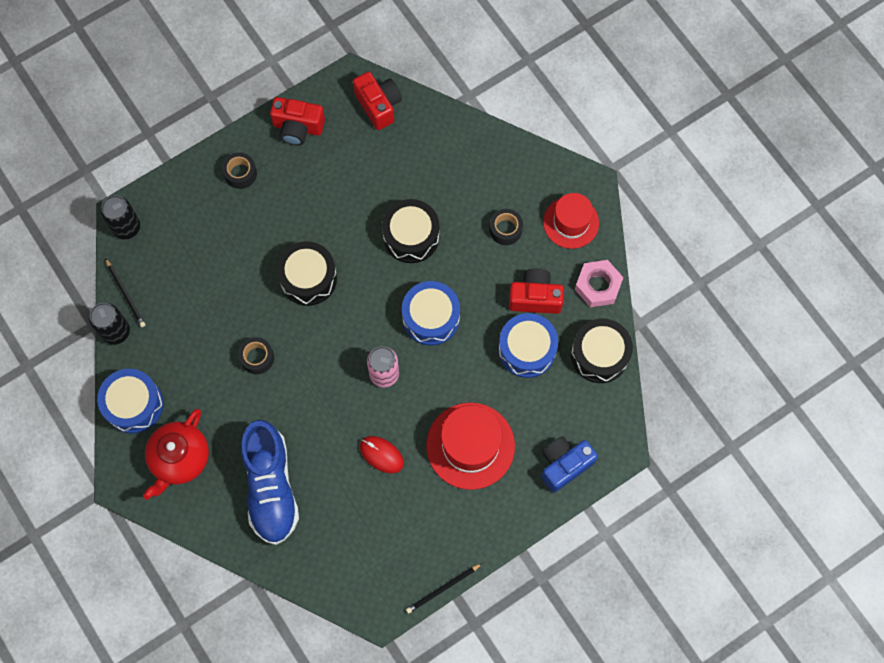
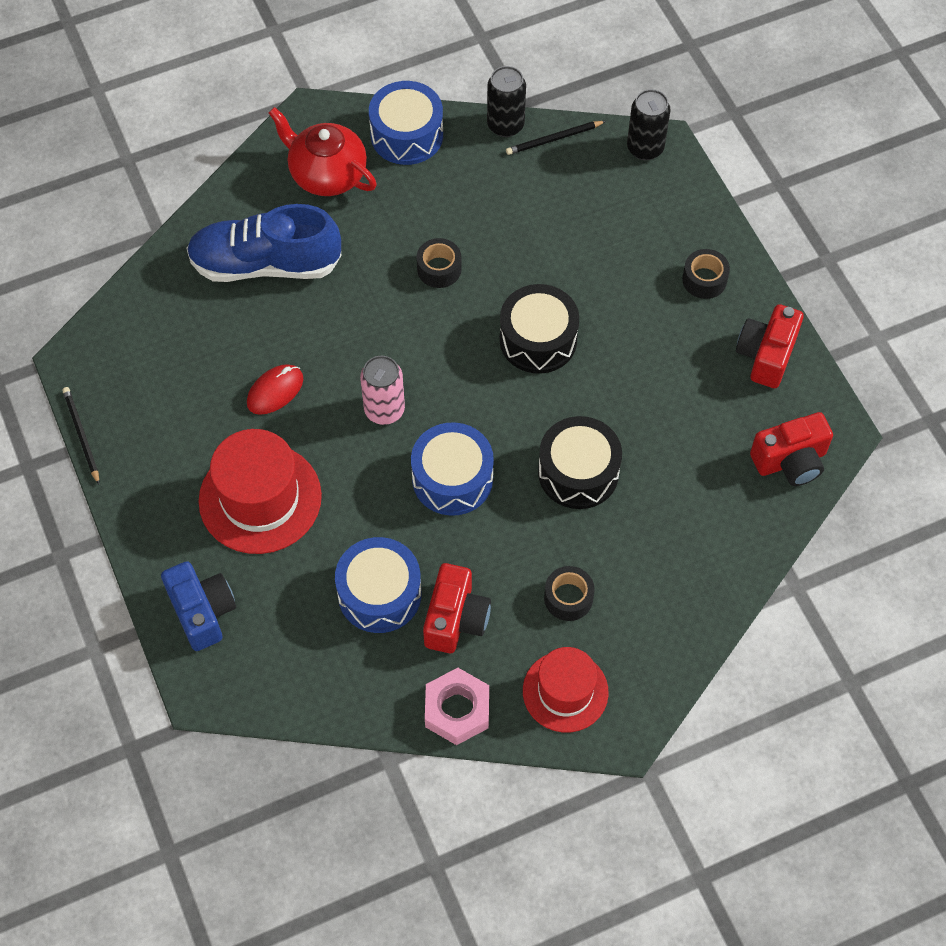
camera: 100 degrees right, 10 degrees down
(599, 355) = (350, 691): black drum -> none

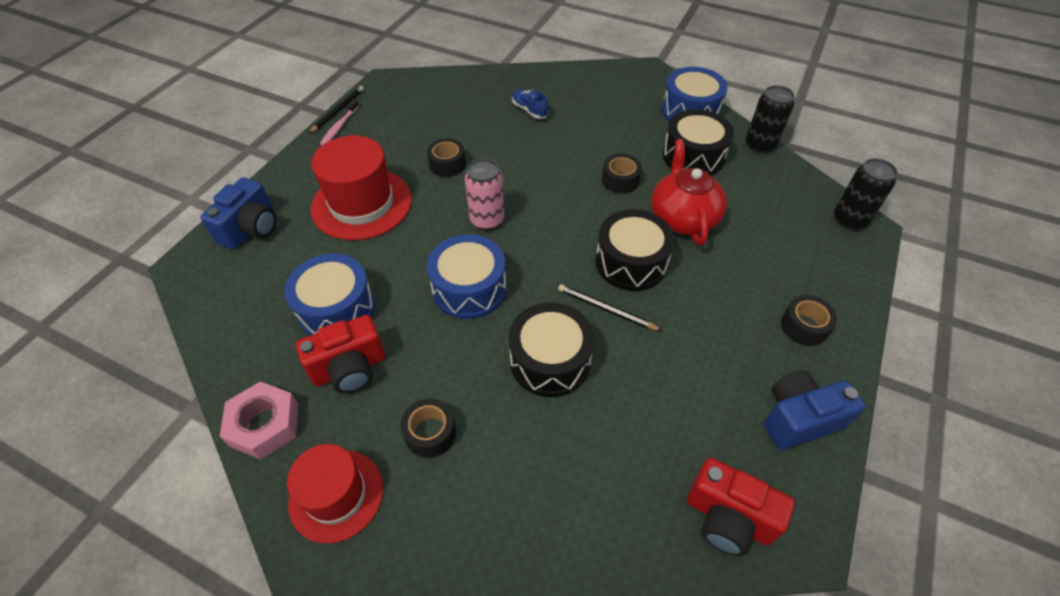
camera: 50 degrees right, 10 degrees down
(113, 450) = (339, 127): none -> pink toothbrush
(265, 264) = (529, 110): blue shoe -> blue shoe, size x0.42
(275, 391) = (447, 164): red mouse -> black tape
(327, 174) = (619, 98): red teapot -> red teapot (683, 218)
(467, 187) = (693, 156): none -> black drum
(553, 139) = (784, 172): black pencil -> black pencil (606, 309)
(766, 355) = (798, 419): red camera -> blue camera

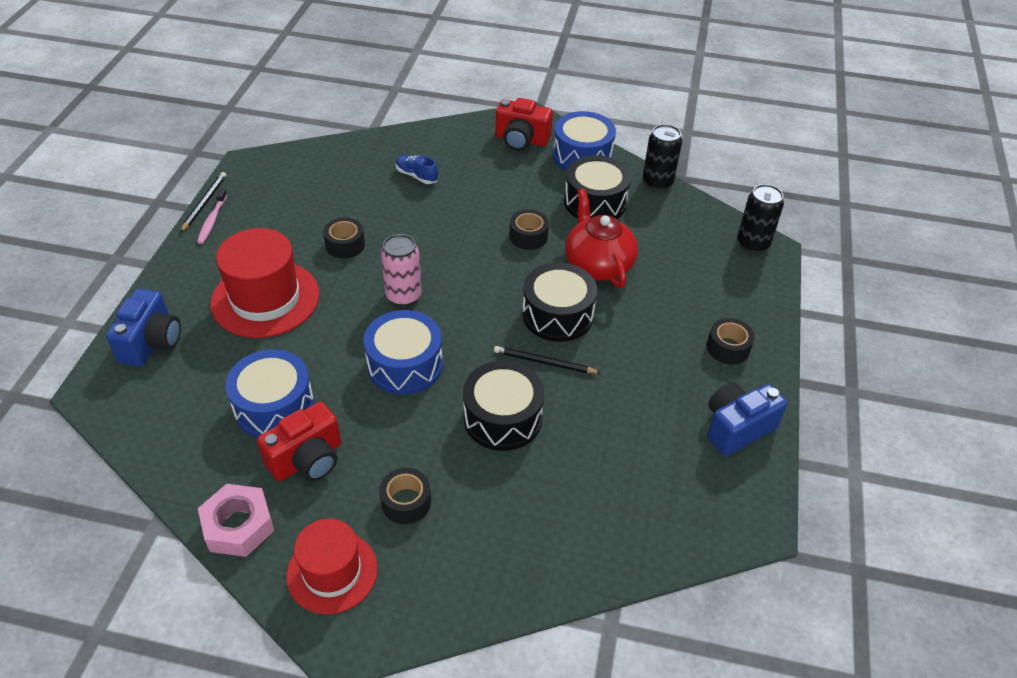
camera: 15 degrees left, 5 degrees down
(728, 518) = (691, 520): red camera -> red camera (521, 140)

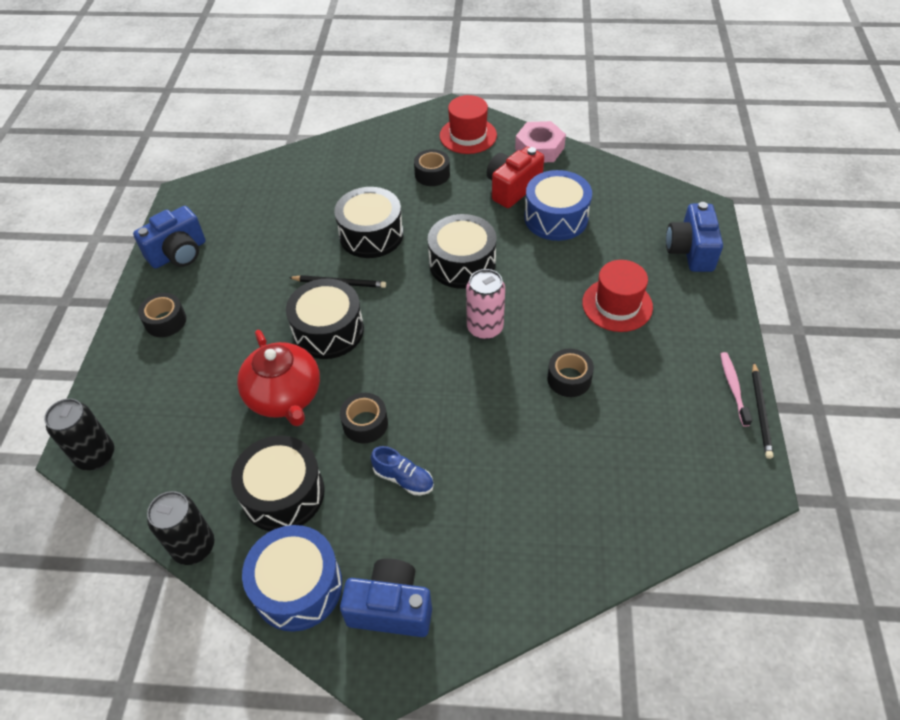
camera: 175 degrees right, 5 degrees up
(265, 299) = (617, 305): red hat -> red hat, size x0.66
(405, 365) = (462, 263): blue drum -> black drum
(417, 176) = (524, 502): blue shoe -> blue shoe (403, 478)
(521, 140) = (391, 608): red camera -> blue camera

